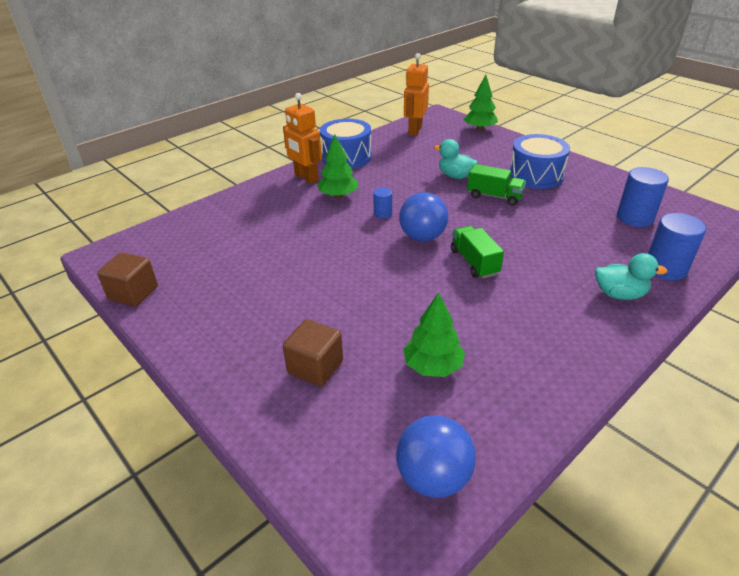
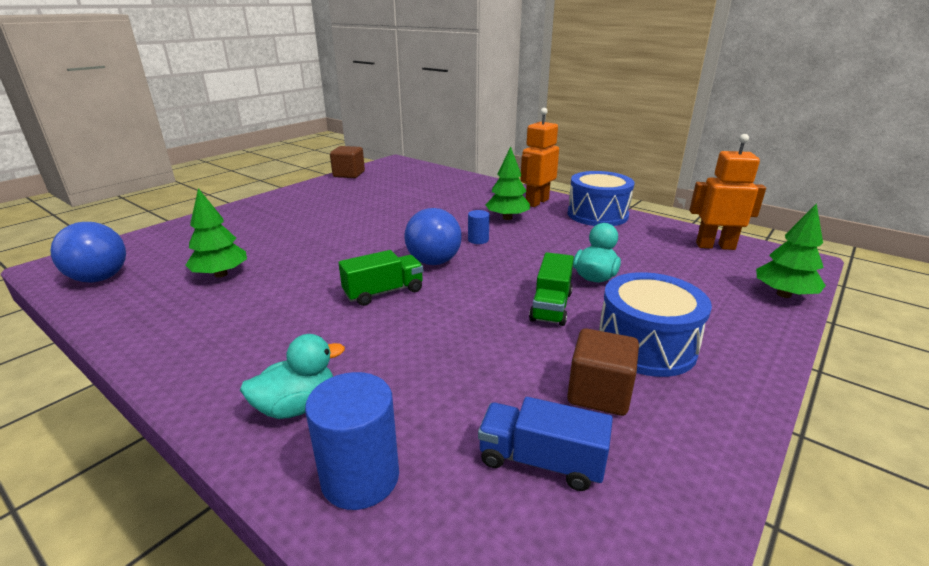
camera: 80 degrees right, 10 degrees down
(315, 367) = (245, 231): brown cube -> brown cube (599, 393)
(619, 294) = (297, 406): turquoise duck -> turquoise duck turned 120 degrees counterclockwise
(635, 217) = (541, 461): blue cylinder -> blue truck

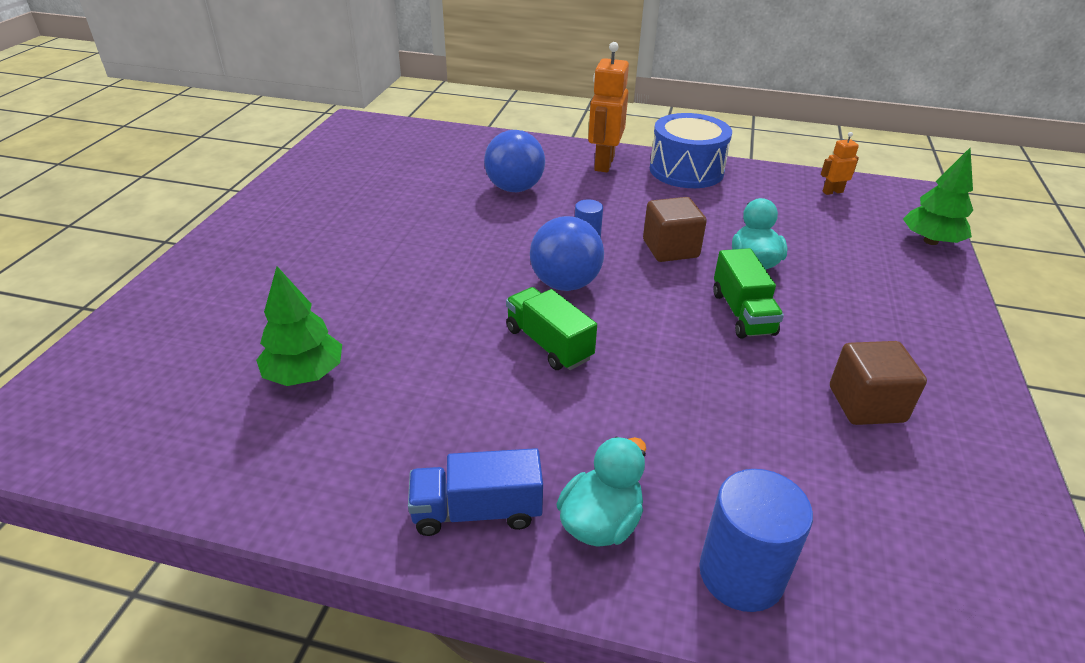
camera: 25 degrees left, 10 degrees up
(100, 278) = (118, 432): blue ball -> blue ball (514, 188)
(349, 174) = (309, 159): brown cube -> brown cube (670, 249)
(384, 292) = (548, 344): green truck -> green truck turned 75 degrees counterclockwise
(507, 218) = (591, 196): green tree -> none
(541, 461) = (876, 493): blue truck -> blue truck (477, 511)
(646, 345) = (863, 336): blue drum -> none
(715, 246) = (832, 192): orange robot -> orange robot, size x0.51

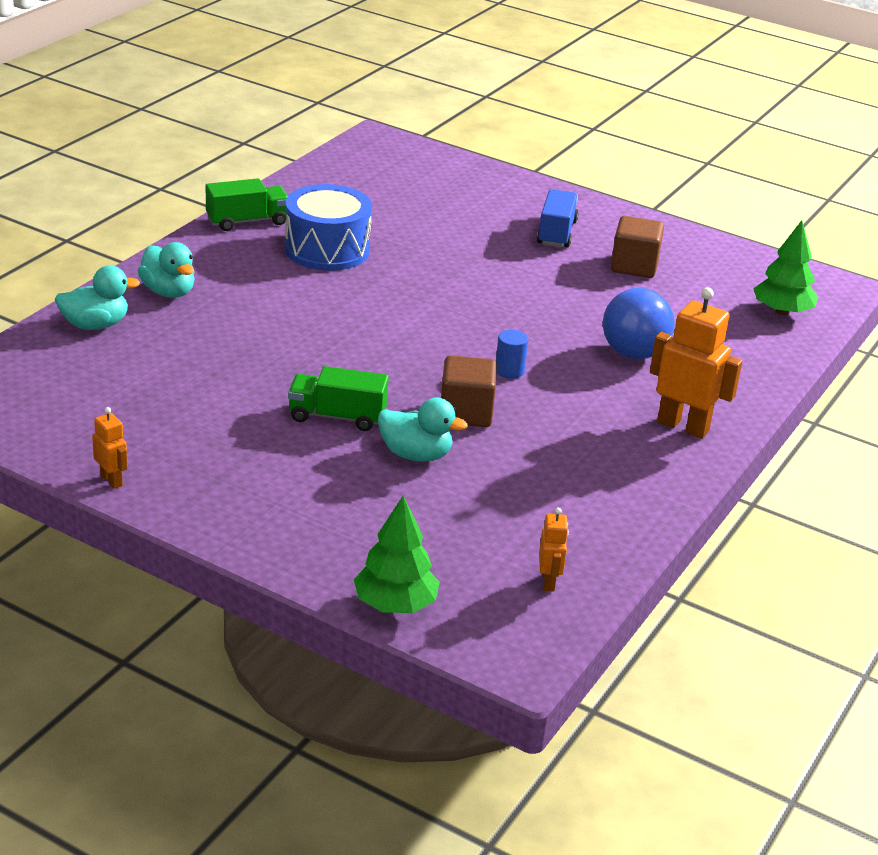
camera: 105 degrees right, 5 degrees down
(304, 374) = (375, 221): green tree -> green tree (782, 312)
(477, 511) = (209, 257): blue truck -> blue truck (556, 233)
(548, 344) = (352, 314): green truck -> green truck (247, 221)
(565, 284) = (433, 340): blue ball -> none
(686, 170) = (647, 482): blue drum -> blue drum (327, 249)
(741, 574) = (95, 325): blue cylinder -> turquoise duck
(866, 404) = (185, 431): brown cube -> brown cube (634, 266)
(995, 430) = (111, 480): none -> orange robot

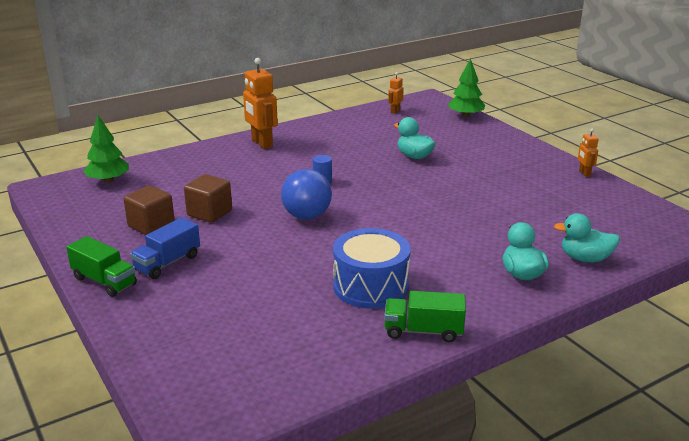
camera: 150 degrees left, 5 degrees down
(337, 417) = (444, 178): green truck -> green truck (104, 281)
(466, 413) = (370, 168): brown cube -> brown cube (209, 213)
(633, 353) = (237, 176): blue ball -> blue ball (307, 216)

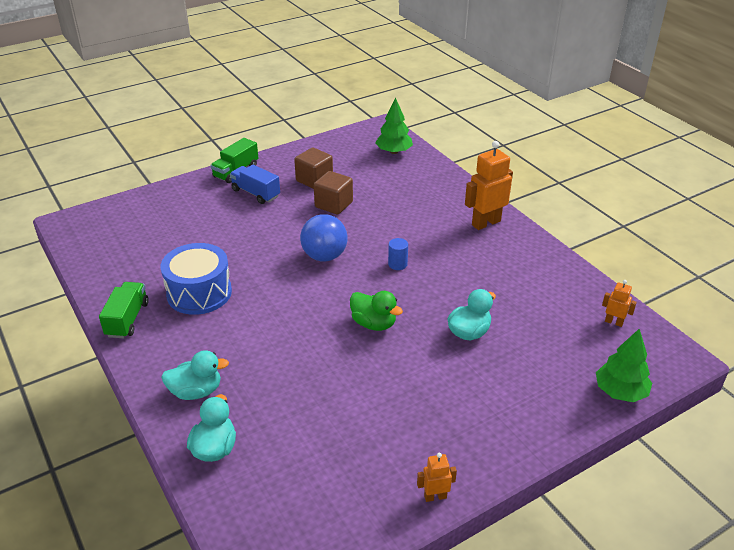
camera: 90 degrees right, 10 degrees up
(409, 192) = (374, 323): none -> green duck

